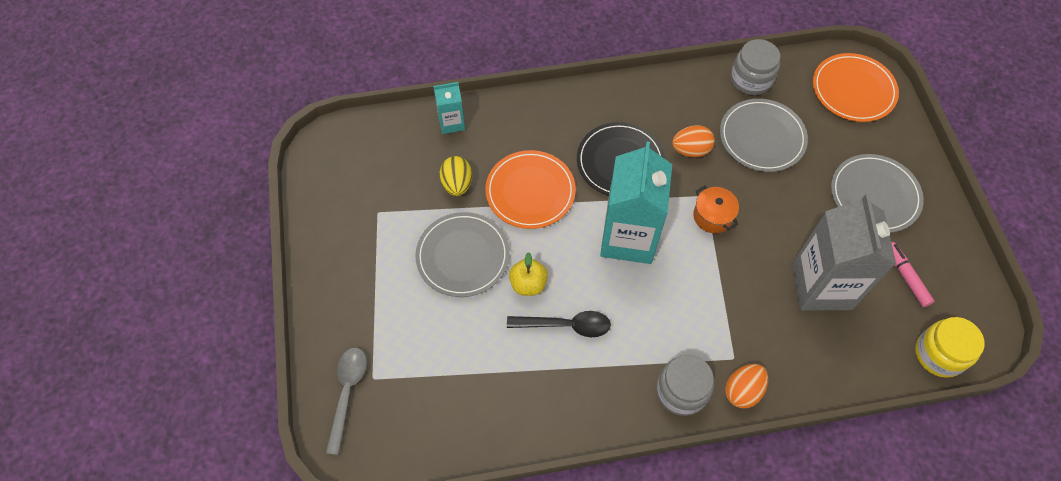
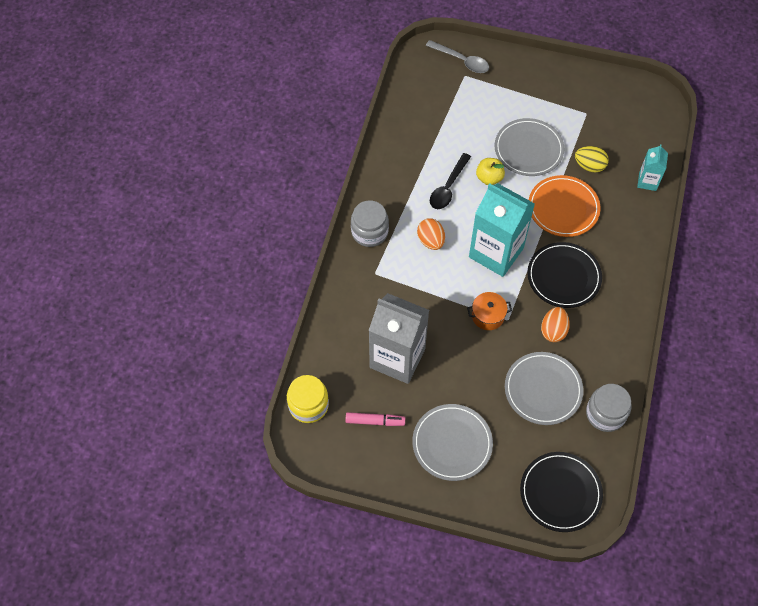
camera: 115 degrees right, 0 degrees up
(742, 391) = (351, 267): orange egg -> orange egg (431, 241)
(853, 90) = (560, 492): orange plate -> black plate

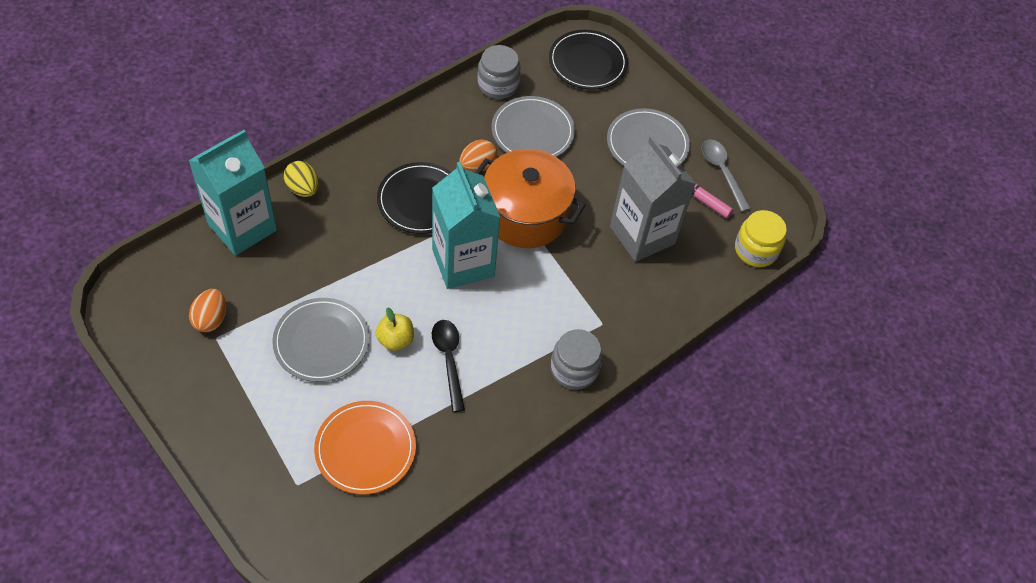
camera: 150 degrees left, 5 degrees down
(431, 241) = (517, 317): orange egg -> orange egg (211, 319)
(448, 187) = (449, 360): black spoon -> black spoon turned 75 degrees counterclockwise
(462, 61) = (280, 508): grey spoon -> grey spoon (722, 171)
(488, 316) = (525, 215): orange pot -> orange pot, size x2.21
(563, 208) = (353, 259): orange plate -> orange plate (365, 449)
(589, 166) = (280, 280): yellow egg -> yellow egg (303, 189)
(647, 181) = (242, 227): turquoise carton -> turquoise carton, size x2.03

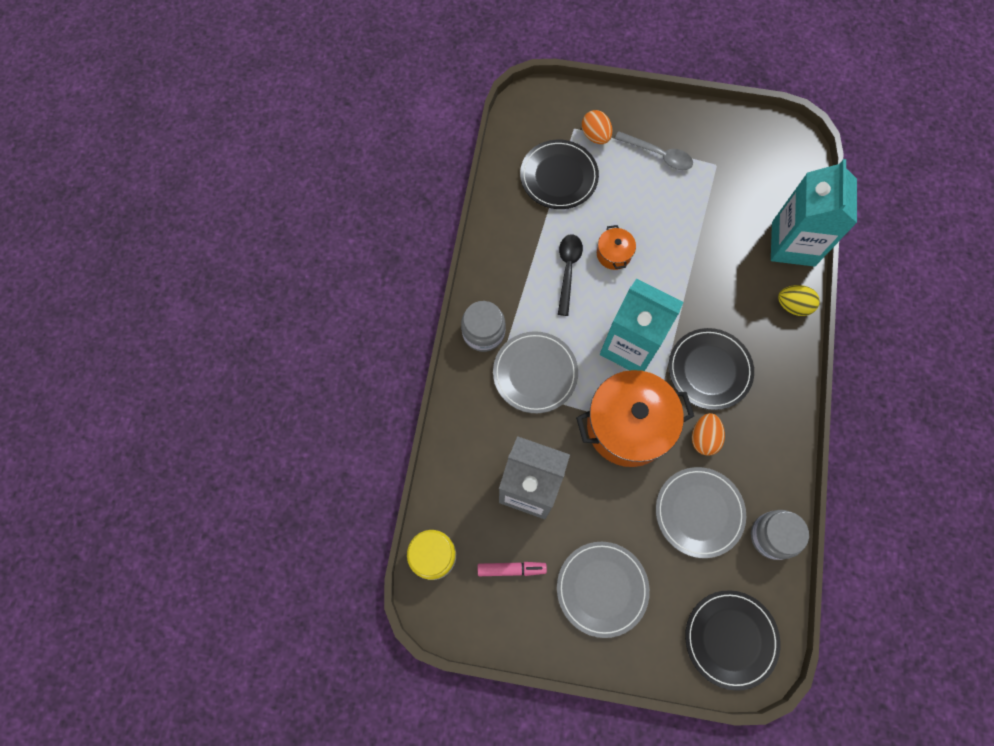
camera: 145 degrees right, 15 degrees up
(211, 319) = (733, 172): orange egg -> orange egg (595, 135)
(321, 342) = (655, 214): grey plate -> grey plate (535, 373)
(365, 449) = (559, 176): orange plate -> black plate
(395, 340) = (613, 254): yellow apple -> orange pot
(449, 360) = (568, 270): black spoon -> black spoon turned 120 degrees counterclockwise
(722, 171) = (519, 617): grey spoon -> grey spoon (659, 155)

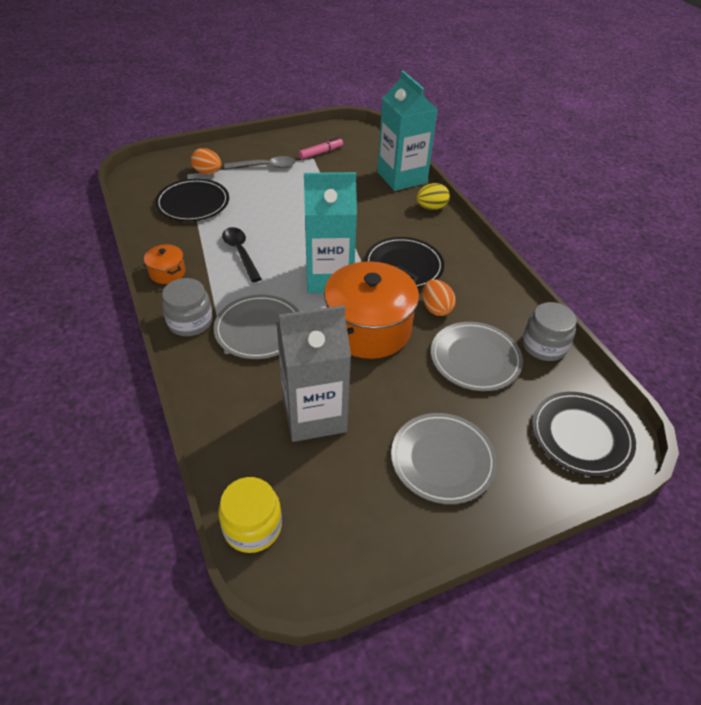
camera: 35 degrees left, 25 degrees down
(511, 569) = (344, 492): pink marker -> pink marker (321, 153)
(613, 254) = (272, 230): orange pot -> orange pot (167, 272)

